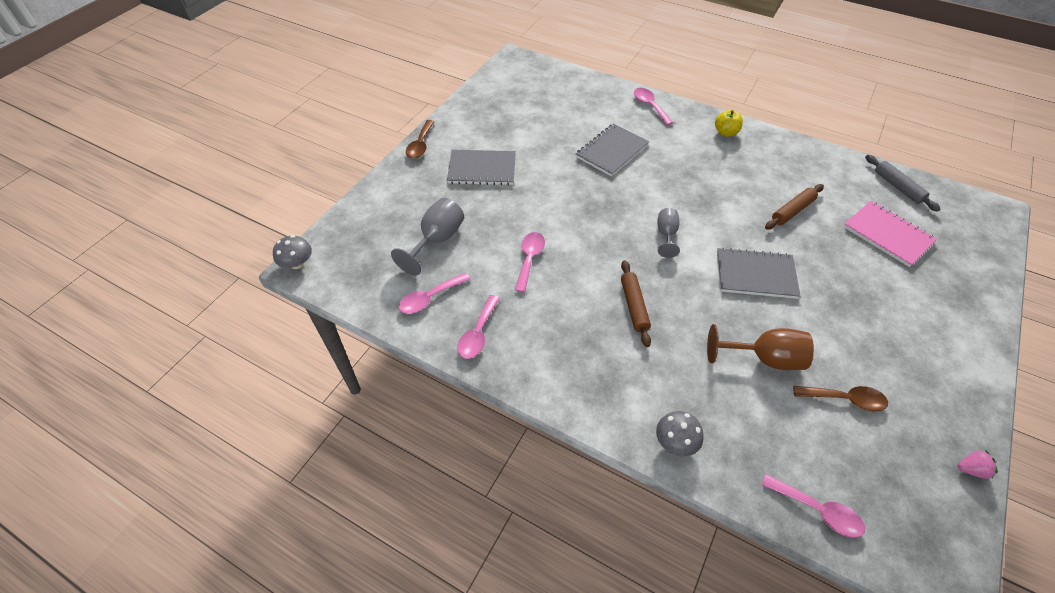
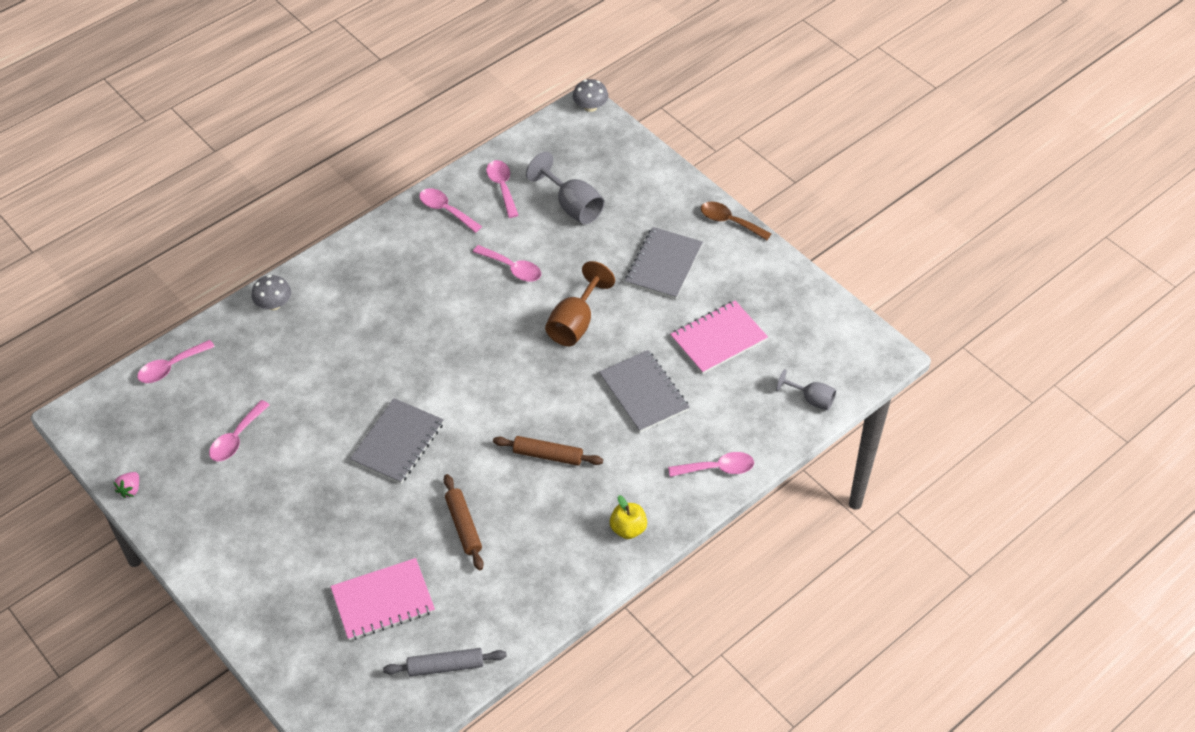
camera: 110 degrees right, 0 degrees up
(541, 127) = (718, 339): none -> pink notebook
(634, 306) = (414, 328): brown rolling pin -> brown rolling pin (548, 455)
(666, 235) = (488, 390): grey goblet -> grey goblet (811, 399)
(765, 358) = (306, 400): brown goblet -> brown goblet (575, 323)
(845, 399) = (236, 438): brown spoon -> pink spoon

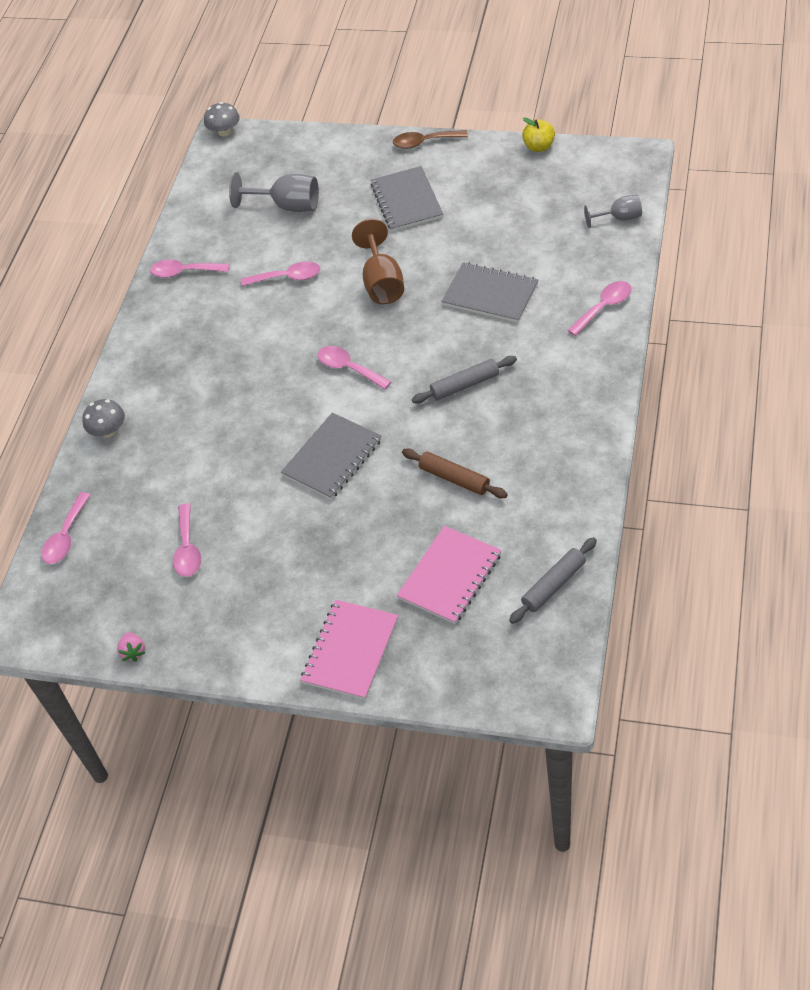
camera: 30 degrees left, 0 degrees up
(398, 442) = (332, 458): grey notebook -> grey notebook turned 45 degrees clockwise
(502, 187) = (214, 228): pink spoon -> pink spoon (348, 368)
(548, 455) = (465, 385): brown rolling pin -> grey rolling pin
(628, 529) = (584, 392): yellow apple -> yellow apple (539, 147)
(718, 339) = (505, 223): pink notebook -> pink notebook (350, 651)

